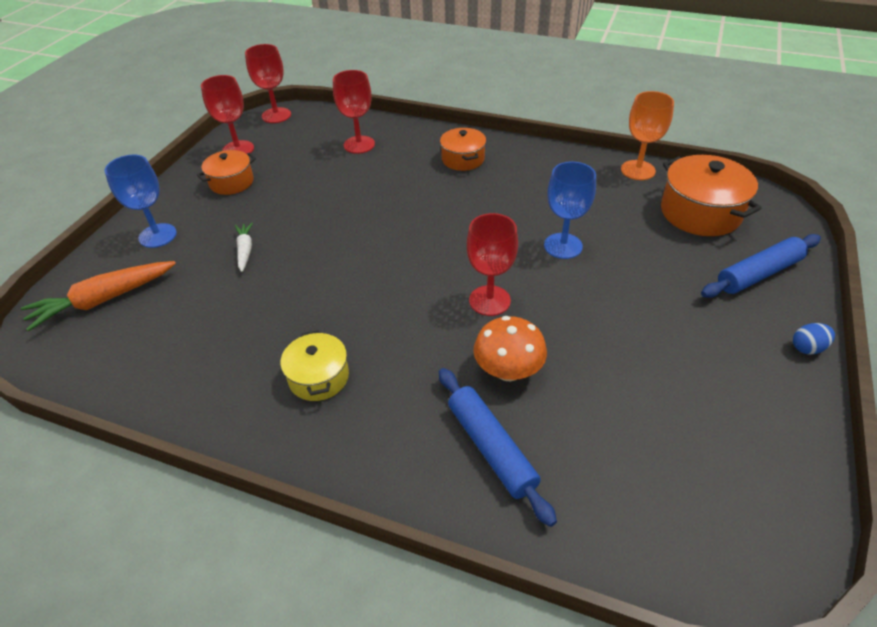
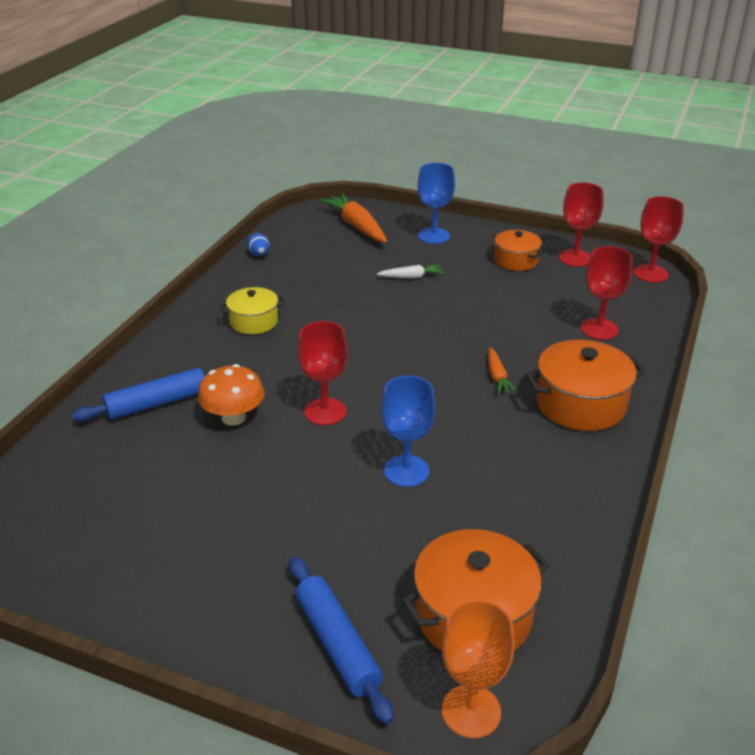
camera: 90 degrees right, 10 degrees down
(428, 197) = (497, 377): none -> orange carrot
(463, 159) = (580, 404): orange pot -> orange pot, size x1.63
(638, 170) = (577, 567): orange goblet -> orange goblet (471, 711)
(807, 348) = (202, 652): blue egg -> blue egg (259, 254)

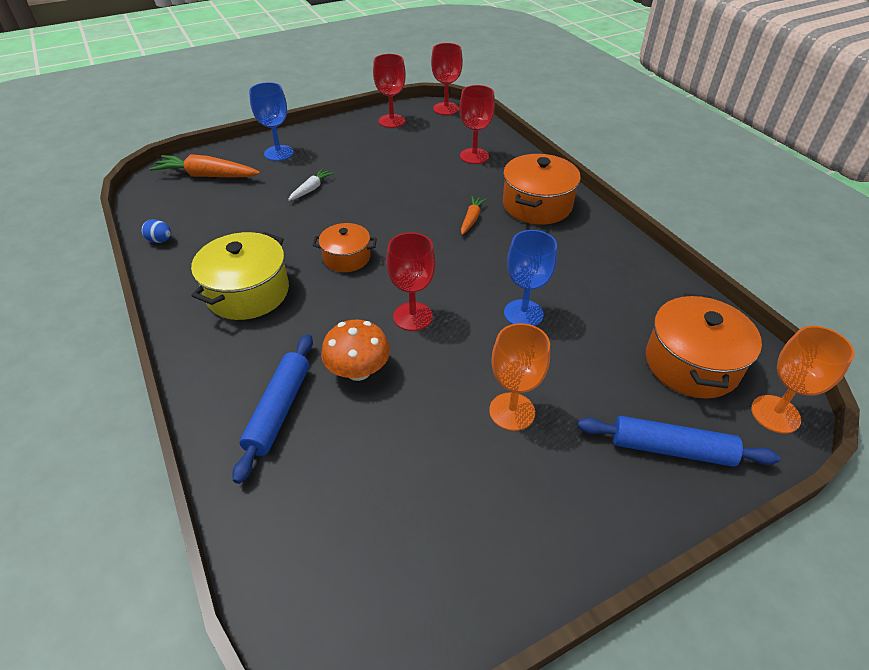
camera: 50 degrees left, 10 degrees up
(254, 322) = (248, 292): yellow pot -> yellow pot, size x1.63
(278, 521) = (512, 411): none -> orange goblet
(497, 377) = (471, 219): orange carrot -> orange carrot turned 105 degrees counterclockwise
(516, 260) = (360, 141): orange pot -> orange pot (347, 257)

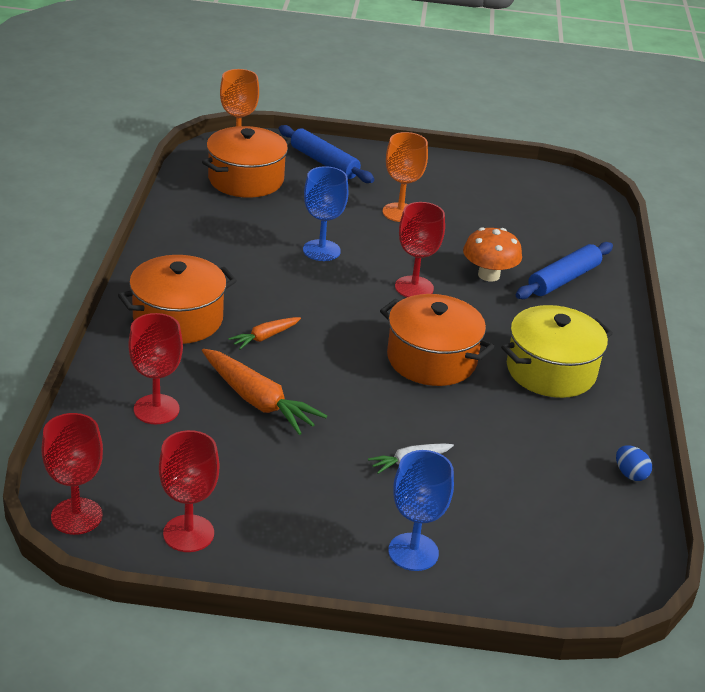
camera: 150 degrees left, 10 degrees down
(207, 176) = (540, 557): orange carrot -> orange carrot (258, 401)
(347, 257) = (431, 359): orange pot -> orange pot, size x1.63

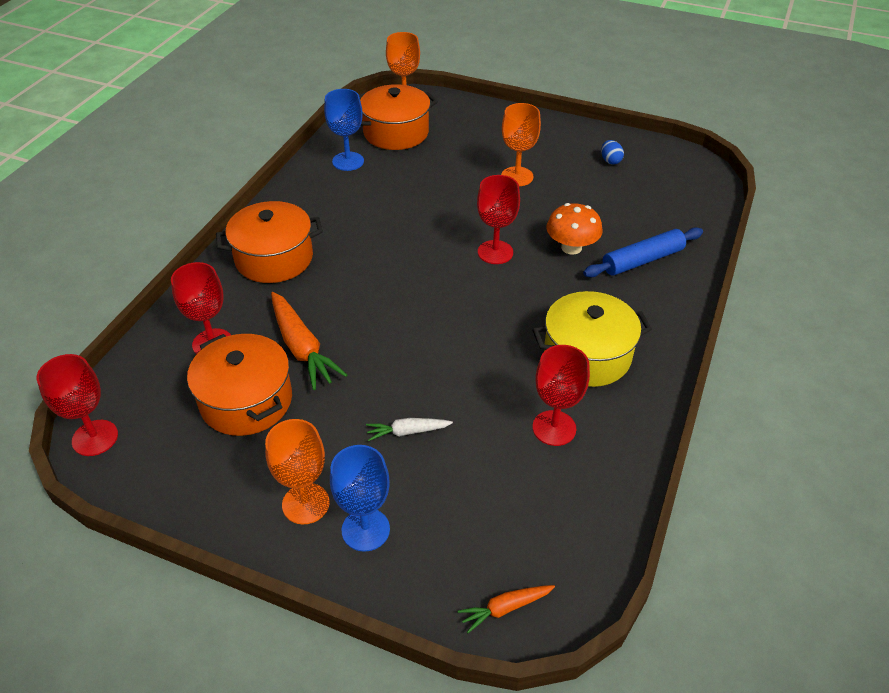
camera: 20 degrees right, 10 degrees up
(188, 533) = (177, 472): red goblet -> red goblet (554, 428)
(265, 337) = (338, 285): orange carrot -> orange carrot (505, 608)
(321, 250) = (429, 206): blue goblet -> blue goblet (348, 161)
(324, 162) = (471, 122): blue rolling pin -> none
(341, 540) = (305, 503): none -> orange goblet
(431, 359) = (477, 327): orange pot -> orange pot (246, 401)
(630, 474) = (618, 482): blue egg -> blue egg (610, 161)

